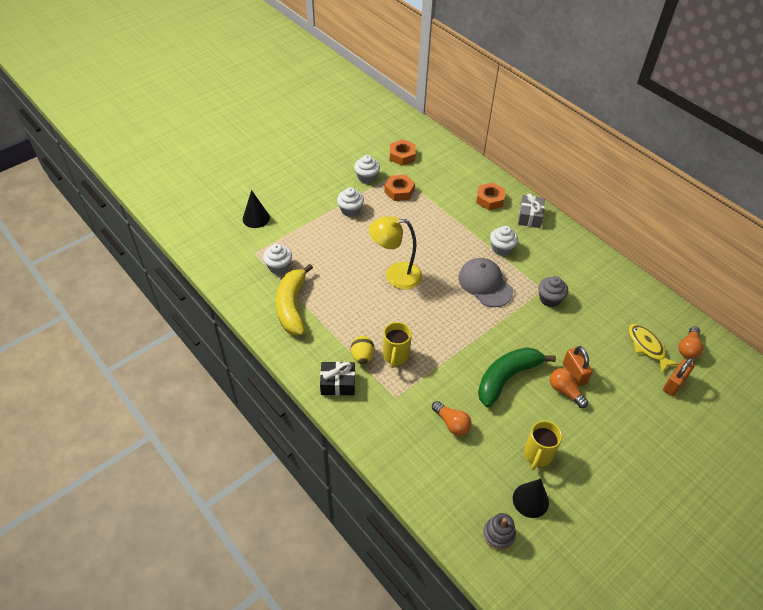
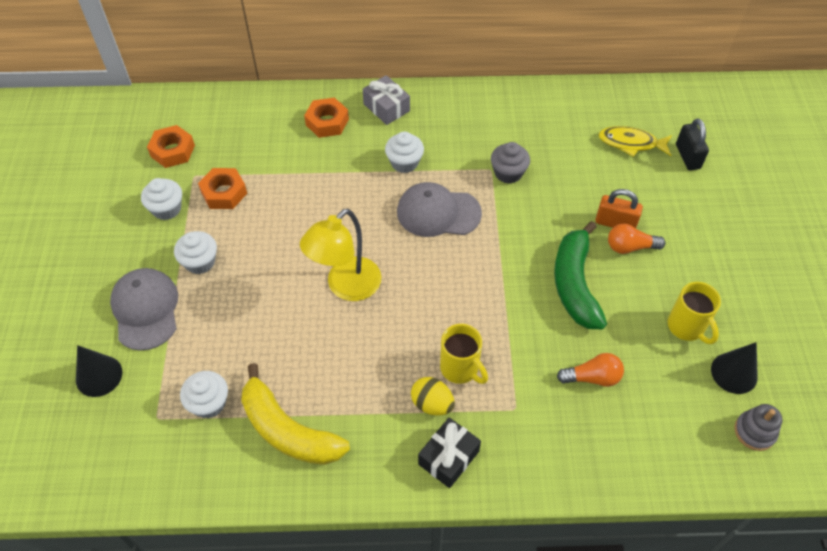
camera: 50 degrees left, 5 degrees up
(305, 209) = (146, 310): none -> grey cap
(674, 384) = (687, 156): orange padlock -> black padlock
(688, 348) = (657, 115): orange light bulb -> none

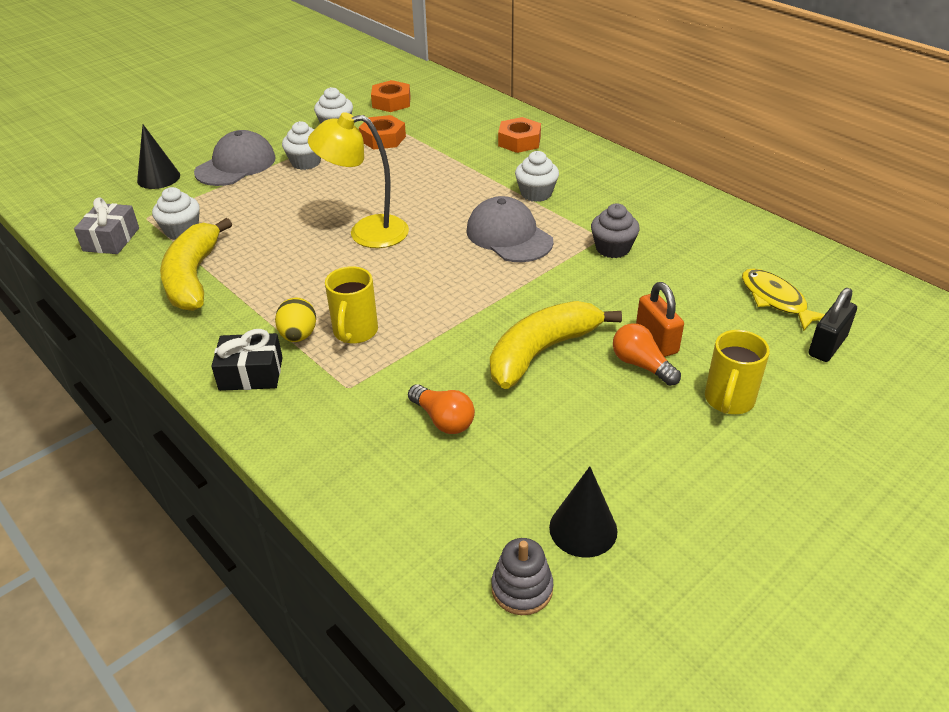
camera: 50 degrees right, 15 degrees down
(386, 107) = (580, 157): grey gift -> grey gift (111, 239)
(575, 284) = (541, 352): green banana -> yellow banana
(687, 327) = (595, 458): yellow mug -> yellow mug (728, 400)

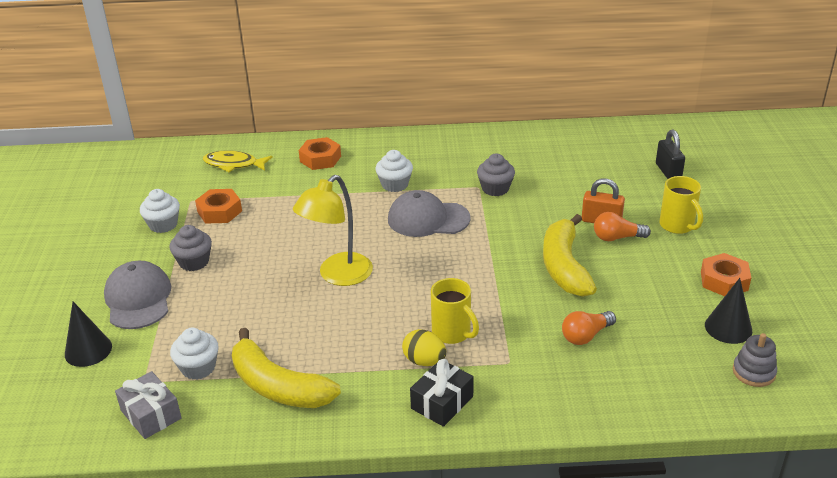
camera: 50 degrees left, 5 degrees down
(306, 162) = (194, 262): white cupcake -> grey cupcake
(391, 102) = (171, 183): orange nut -> orange nut (724, 281)
(443, 420) = (586, 336): orange light bulb -> orange light bulb turned 150 degrees clockwise
(776, 300) = (613, 164): yellow fish -> yellow fish (234, 164)

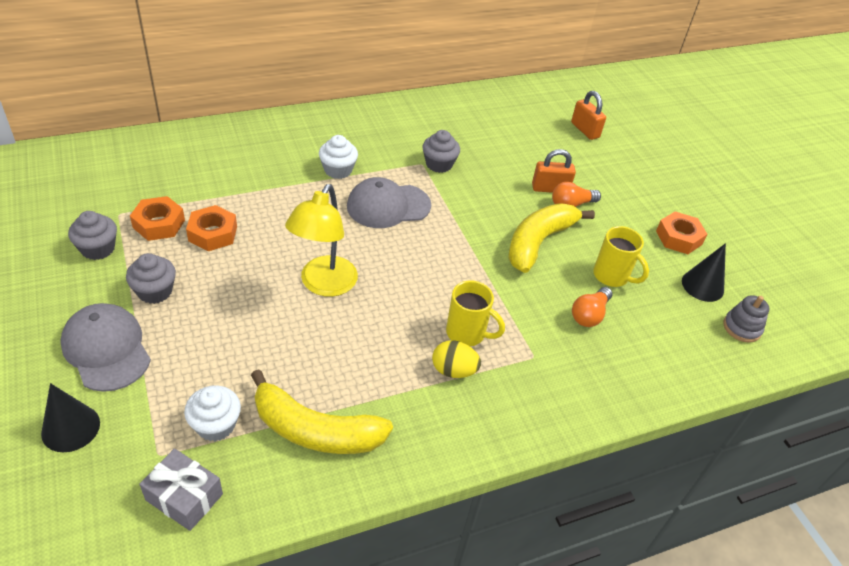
camera: 25 degrees left, 10 degrees up
(163, 225) = (98, 249): white cupcake -> grey cupcake
(234, 164) = (151, 163): yellow fish -> none
(320, 159) = (246, 147): orange nut -> orange nut (213, 233)
(442, 402) = (490, 415): black gift -> none
(564, 266) = (538, 242): yellow banana -> yellow banana turned 60 degrees clockwise
(668, 172) = (585, 130): black padlock -> orange padlock
(677, 226) = (617, 186): yellow mug -> yellow mug (612, 276)

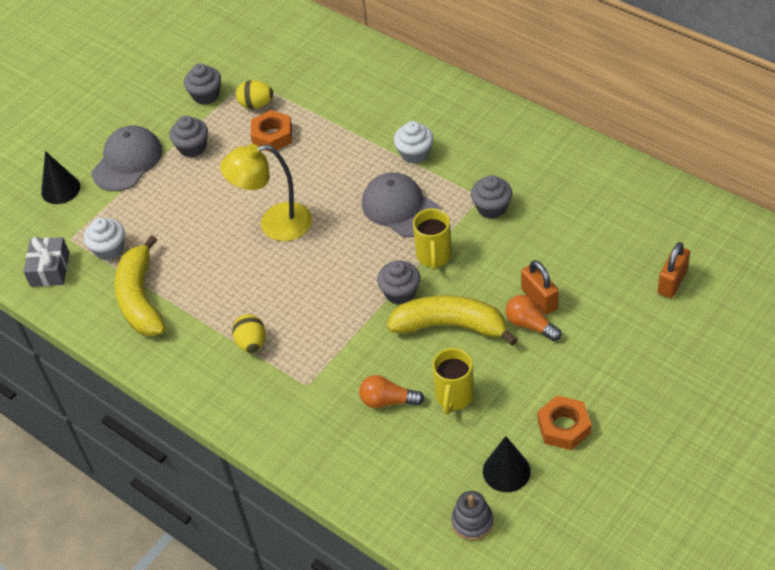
camera: 70 degrees right, 5 degrees up
(159, 224) = (256, 104): orange nut -> yellow egg
(467, 333) = (296, 332): yellow mug -> yellow mug (434, 256)
(479, 251) = (400, 292): none -> grey cupcake

